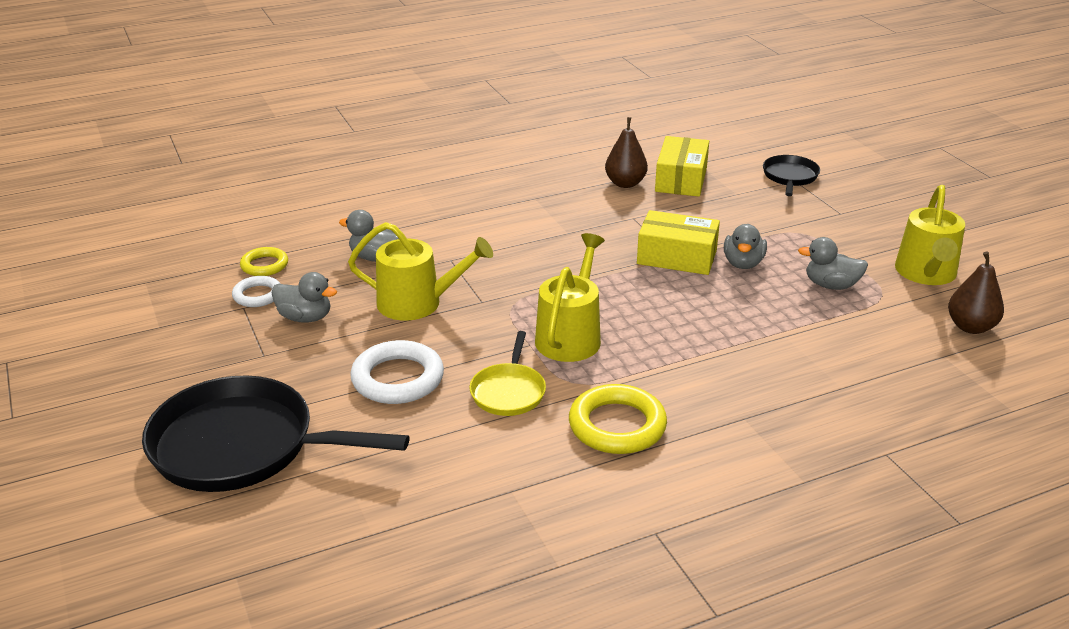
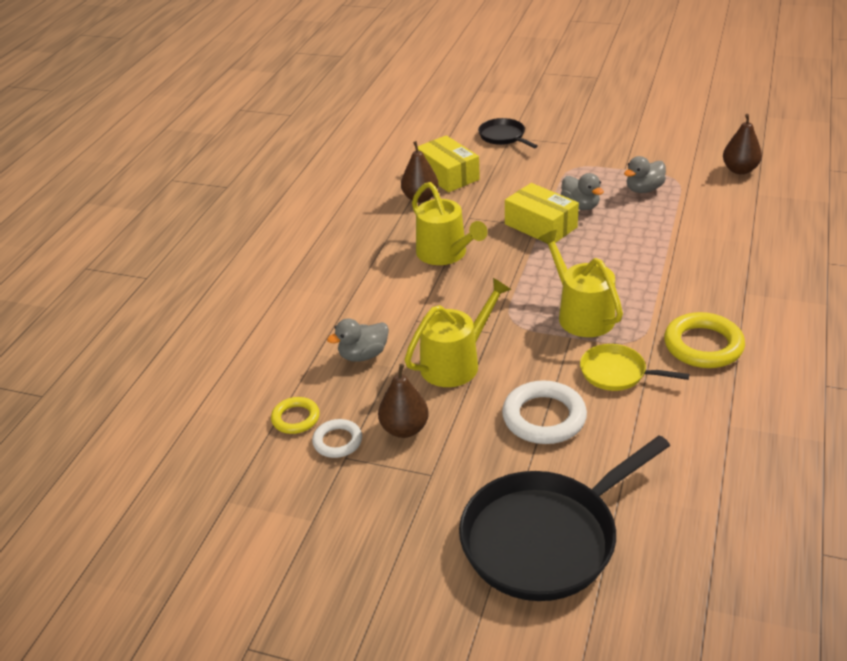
camera: 45 degrees left, 5 degrees up
(305, 318) = (404, 429): grey duck -> brown pear
(508, 392) = (617, 373): yellow pan -> yellow pan turned 150 degrees clockwise
(677, 257) = (540, 226): yellow box -> yellow box turned 75 degrees clockwise
(926, 273) = (670, 153): yellow watering can -> yellow watering can (445, 254)

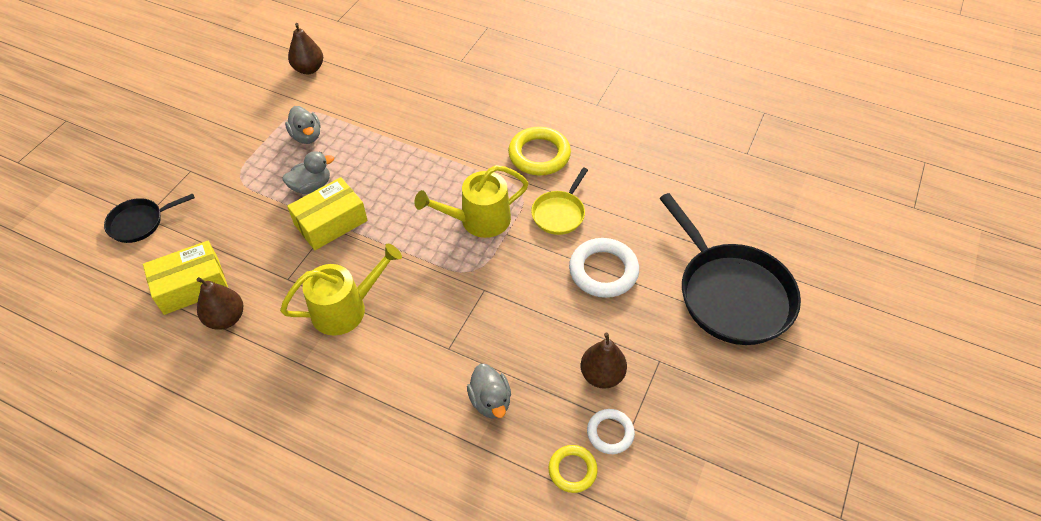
camera: 85 degrees left, 15 degrees up
(455, 363) = (521, 323): yellow watering can -> none

